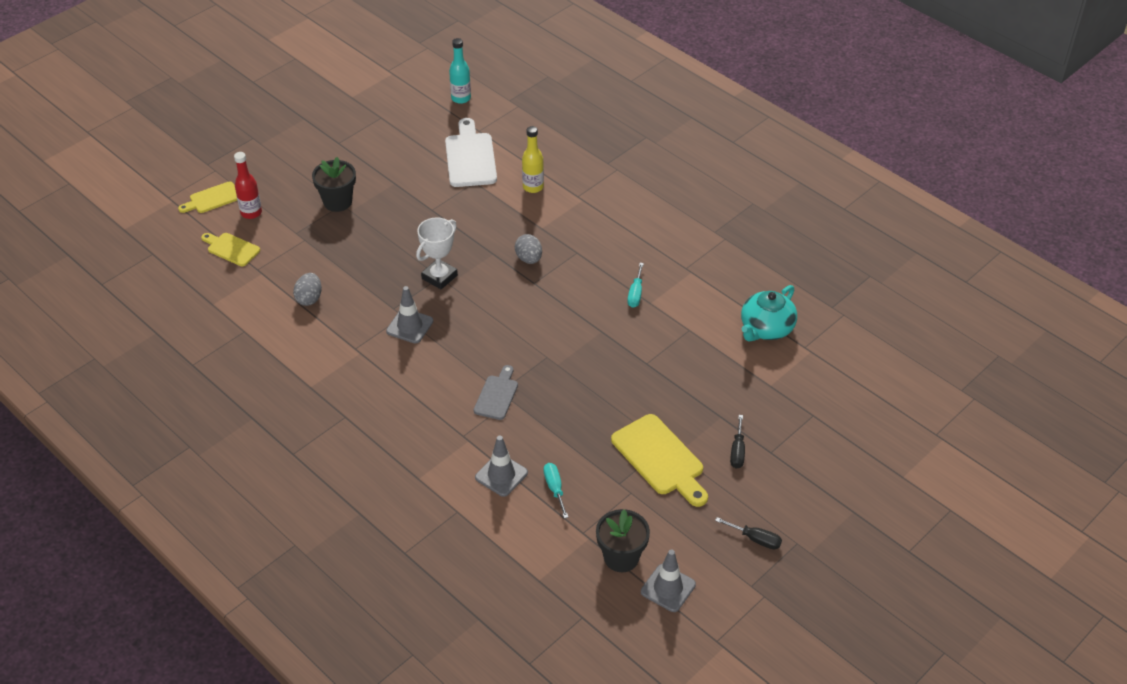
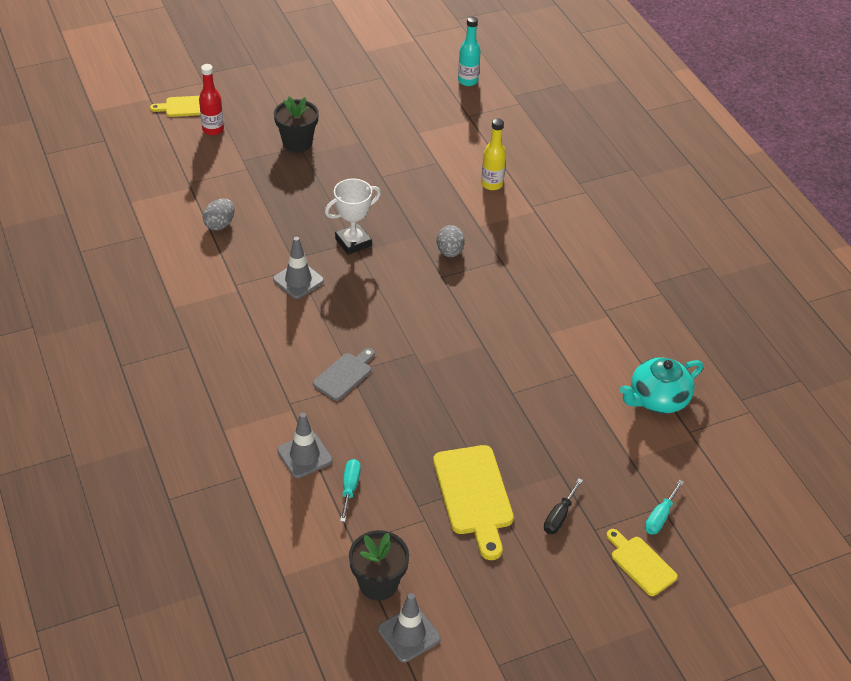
camera: 20 degrees right, 0 degrees up
(231, 249) = (176, 157): yellow cutting board -> yellow cutting board (641, 563)
(470, 157) = (446, 138): white cutting board -> none
(635, 294) = (538, 320): turquoise screwdriver -> turquoise screwdriver (660, 517)
(755, 539) = (529, 617): black screwdriver -> none

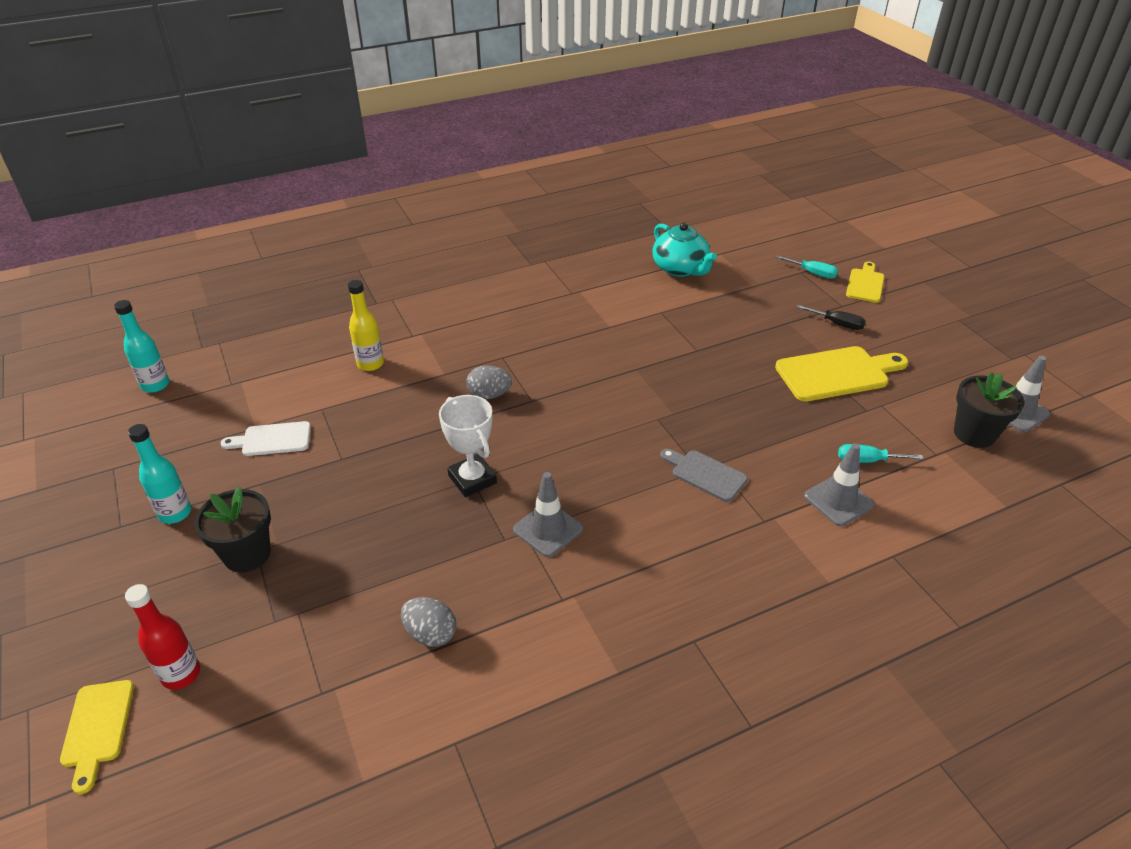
camera: 90 degrees left, 5 degrees down
(337, 109) = (175, 513): none -> turquoise bottle
(404, 142) = (272, 439): none -> white cutting board
(641, 563) = (865, 284): yellow cutting board -> yellow cutting board turned 150 degrees clockwise

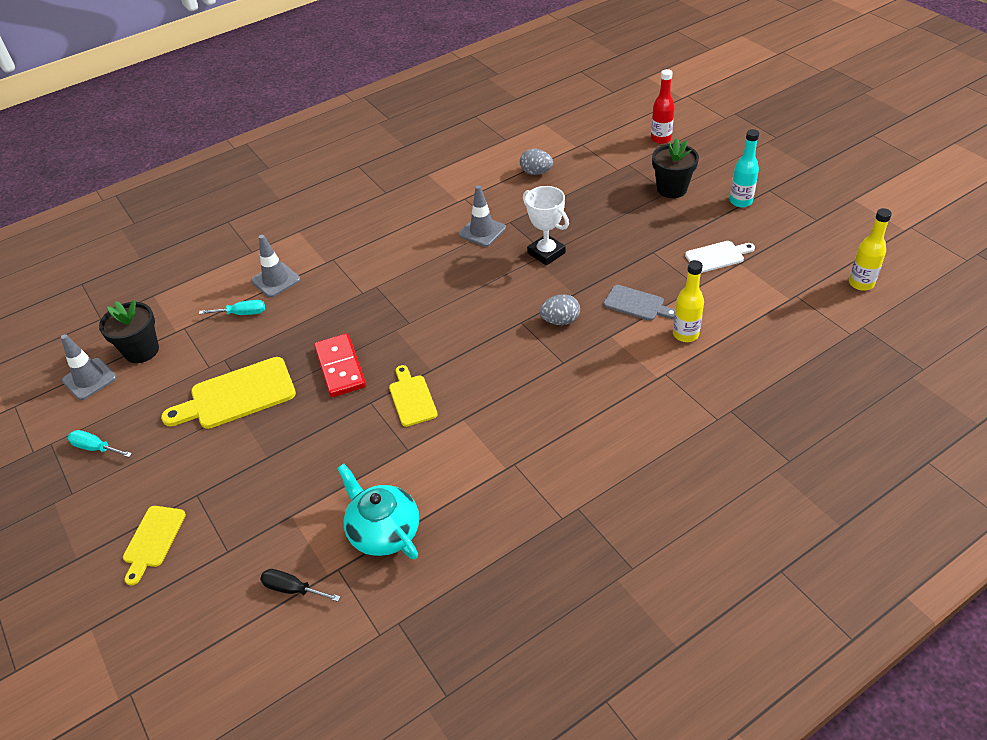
camera: 175 degrees right, 5 degrees up
(97, 728) = (683, 118): yellow cutting board -> yellow cutting board (412, 398)
(155, 385) = (861, 283): turquoise bottle -> yellow bottle
(705, 474) = (371, 283): grey cutting board -> grey cutting board (637, 304)
(731, 383) = (340, 367): none -> red domino
(812, 273) = (213, 551): turquoise screwdriver -> turquoise screwdriver (96, 448)
(837, 324) = (213, 463): black screwdriver -> black screwdriver (292, 589)

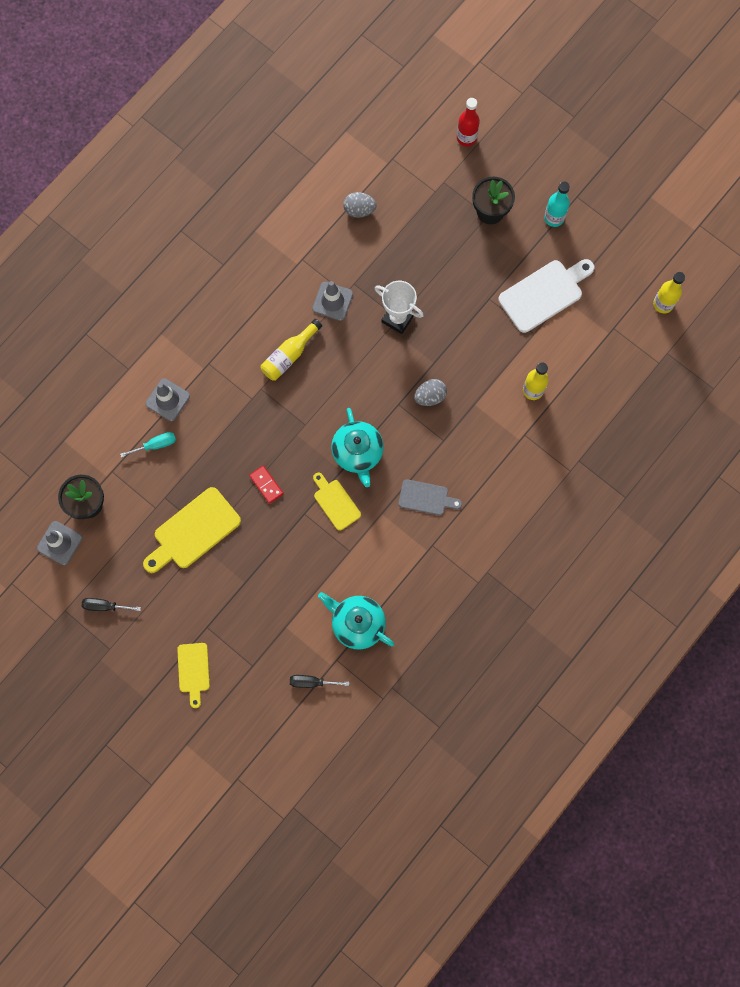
camera: 20 degrees left, 30 degrees up
(96, 448) = (104, 606): turquoise screwdriver -> black screwdriver
(340, 367) = (266, 485): red domino -> red domino, size x0.59
(418, 265) = (289, 355): none -> yellow bottle
(457, 356) = (358, 452): none -> turquoise teapot
(637, 304) = (488, 364): grey cutting board -> grey cutting board (426, 498)
(717, 256) = (544, 294): white cutting board -> white cutting board, size x1.68

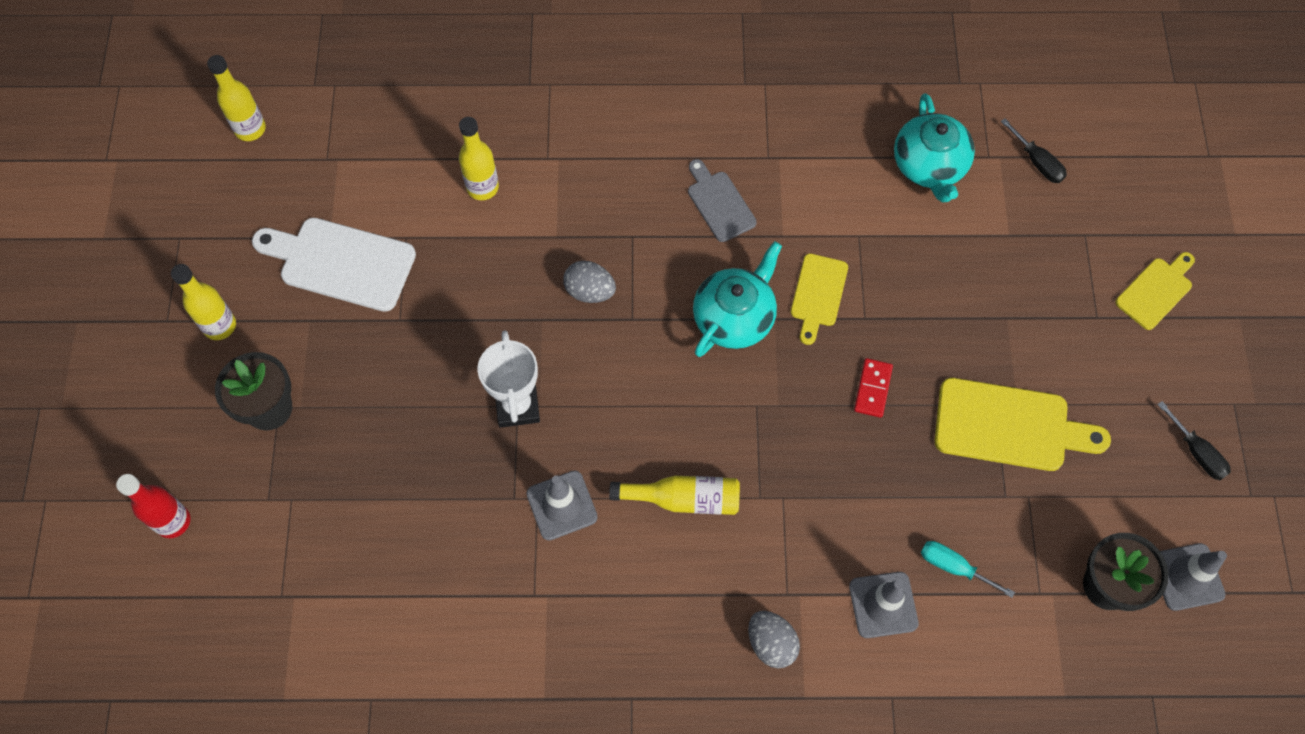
camera: 130 degrees left, 10 degrees down
(359, 210) = (397, 578): grey egg -> grey egg (771, 643)
(554, 218) = (219, 326): turquoise bottle -> yellow bottle

